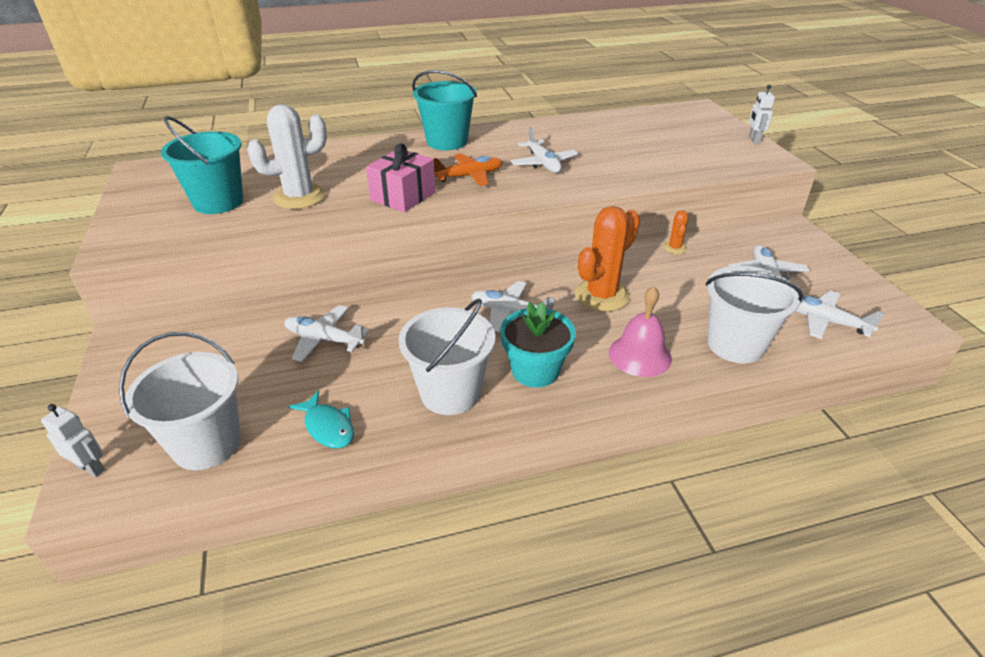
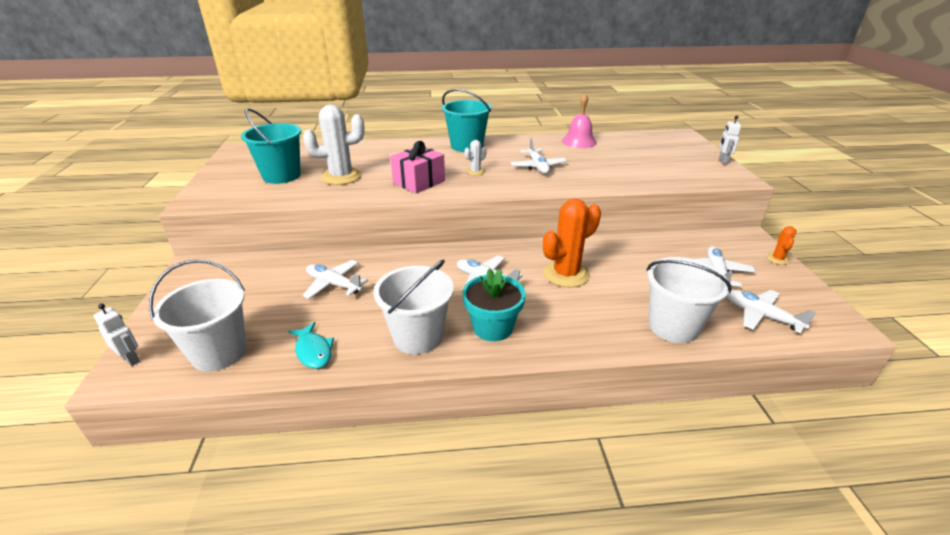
camera: 10 degrees right, 5 degrees down
(469, 176) = (475, 172): orange plane -> white cactus
(640, 355) = (585, 325): pink bell -> pink bell (579, 141)
(674, 248) = (639, 243): orange cactus -> orange cactus (777, 259)

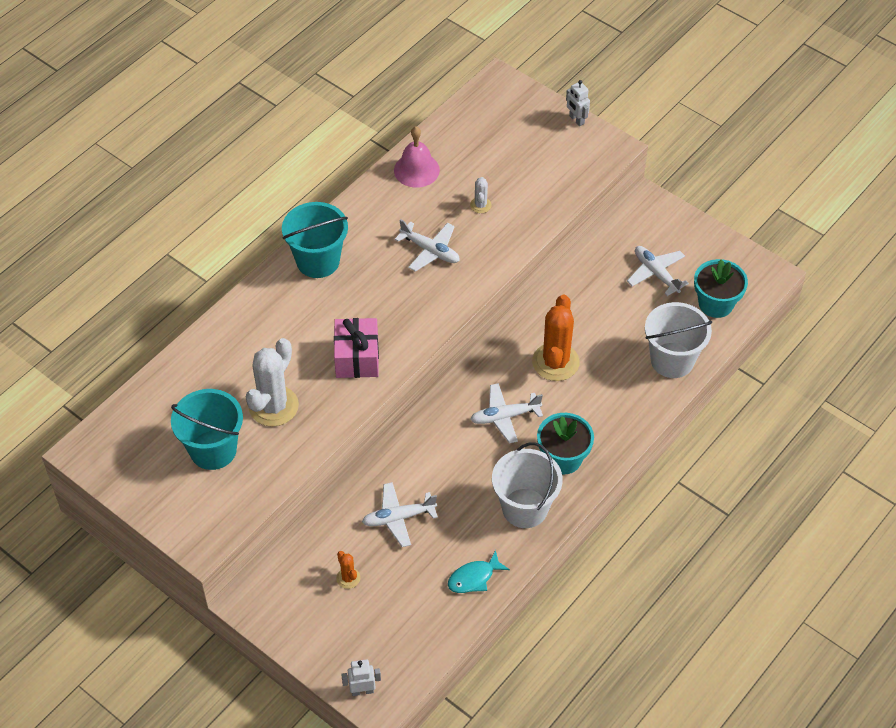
camera: 45 degrees left, 20 degrees up
(219, 352) = (413, 634): white bucket -> none
(313, 351) = (474, 578): turquoise fish -> turquoise fish turned 135 degrees clockwise
(475, 172) = (385, 302): white cactus -> white cactus (480, 205)
(761, 315) = (716, 304): white plane -> turquoise flower pot
(777, 259) = (685, 220): orange cactus -> orange cactus (348, 578)

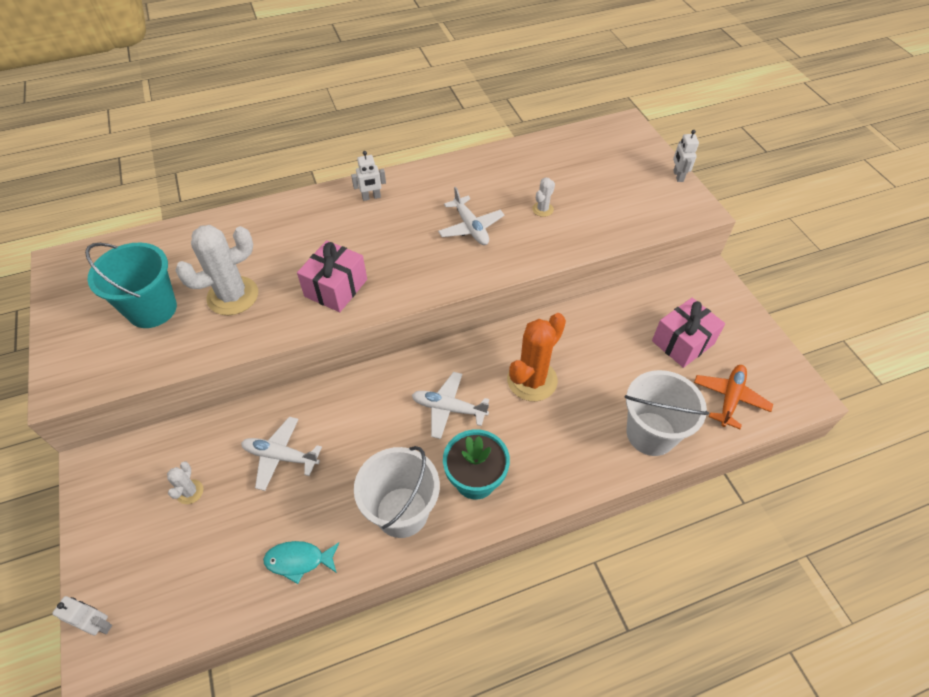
camera: 30 degrees right, 0 degrees up
(318, 261) = (371, 197): turquoise bucket -> white robot
(348, 578) = (190, 492): orange cactus -> white cactus
(416, 170) = (507, 162): pink bell -> none
(656, 273) = (683, 342): white plane -> pink gift
(716, 304) = (730, 398): turquoise flower pot -> orange plane

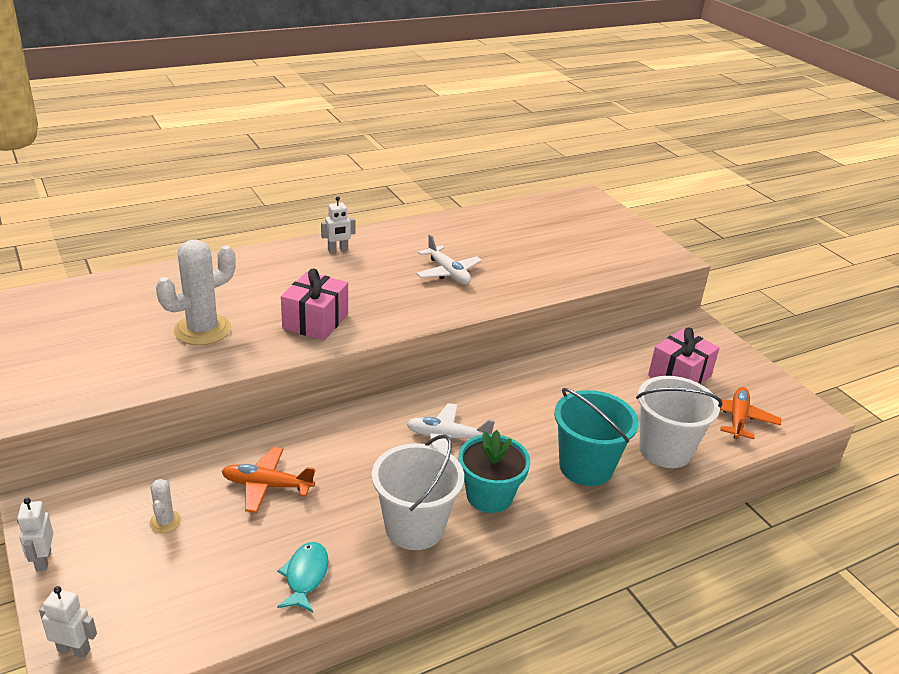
camera: 10 degrees left, 20 degrees down
(152, 309) = (112, 342): turquoise bucket -> turquoise bucket (586, 467)
(280, 456) = (267, 485): white plane -> orange plane
(299, 560) = (305, 576): turquoise fish -> turquoise fish turned 105 degrees clockwise
(532, 380) = (532, 411): orange cactus -> none
(542, 209) = (518, 258): white cactus -> none
(678, 176) = (646, 233): white robot -> white robot (43, 560)

